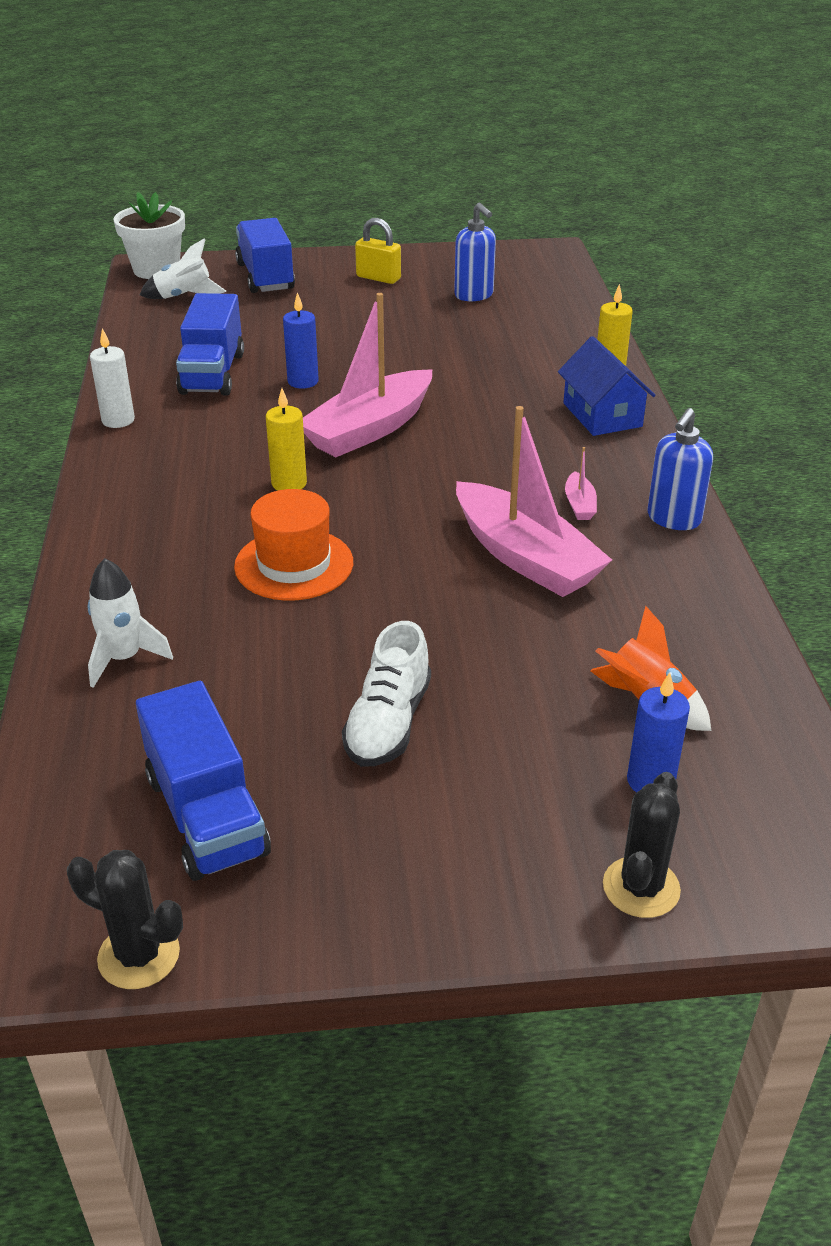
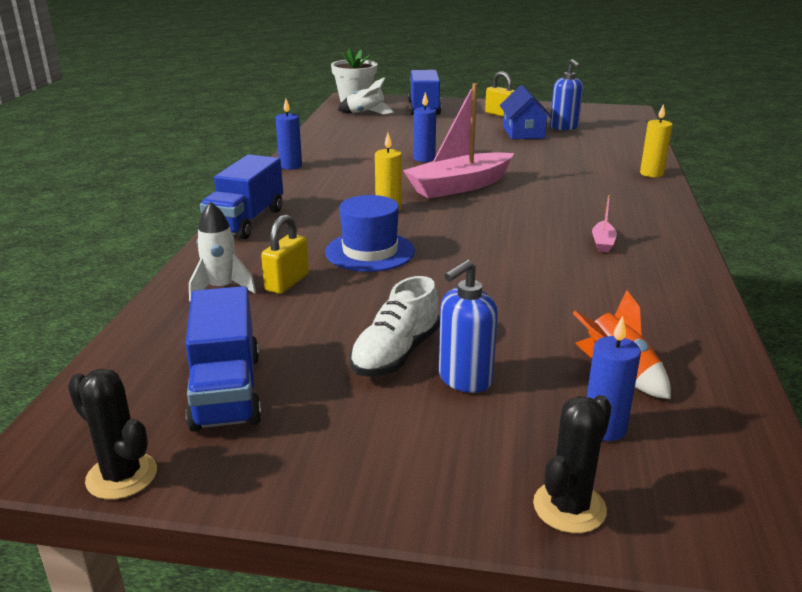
camera: 15 degrees right, 10 degrees down
(118, 420) = (290, 166): white candle -> blue candle
(207, 634) = (287, 282): none -> yellow padlock
(213, 373) = (365, 149): blue truck -> blue truck (246, 221)
(294, 564) = (370, 251): orange hat -> blue hat
(525, 557) = (548, 268): pink boat -> none
(602, 415) = (638, 195): blue house -> blue house (523, 132)
(673, 519) = (678, 259): blue soap dispenser -> blue soap dispenser (464, 379)

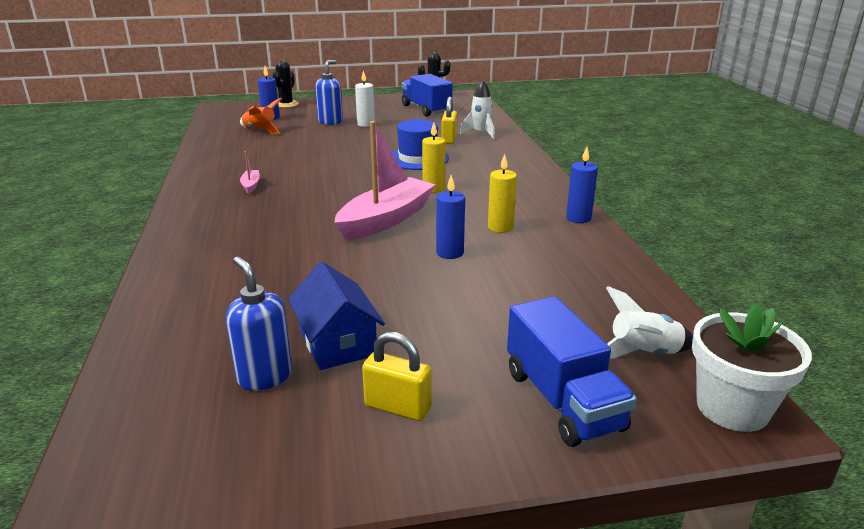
camera: 160 degrees right, 0 degrees up
(246, 221) = (527, 165): blue truck -> none
(396, 354) = (366, 124): white shoe -> white candle
(651, 173) = (164, 273): yellow candle -> yellow candle (500, 227)

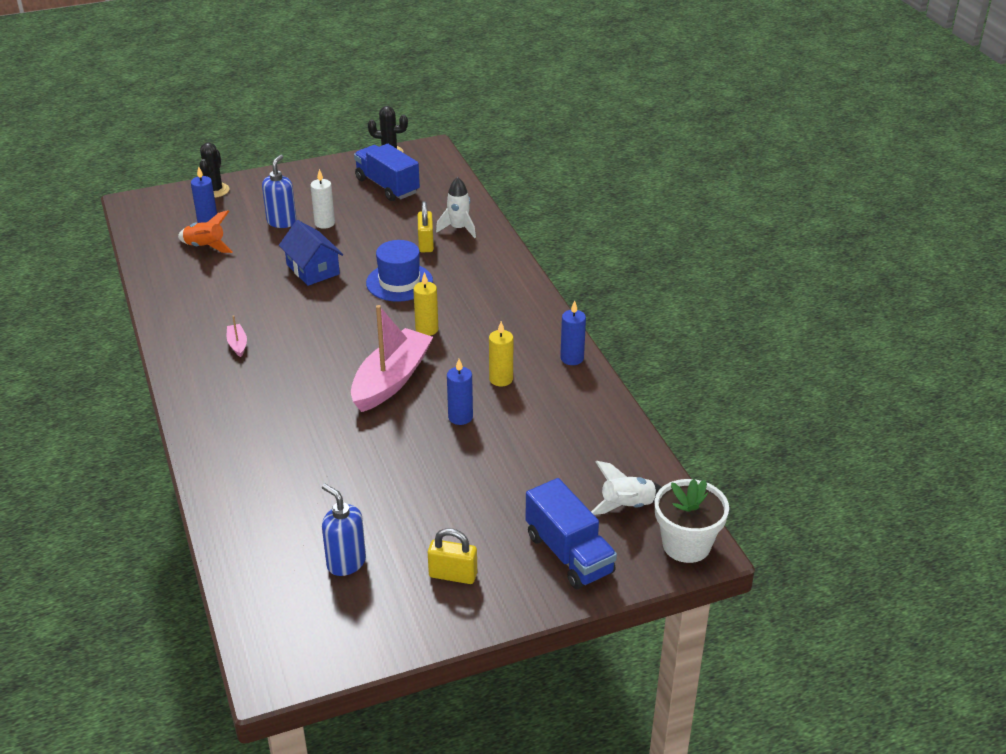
camera: 10 degrees left, 10 degrees up
(337, 342) = (391, 525): blue house -> blue house (313, 269)

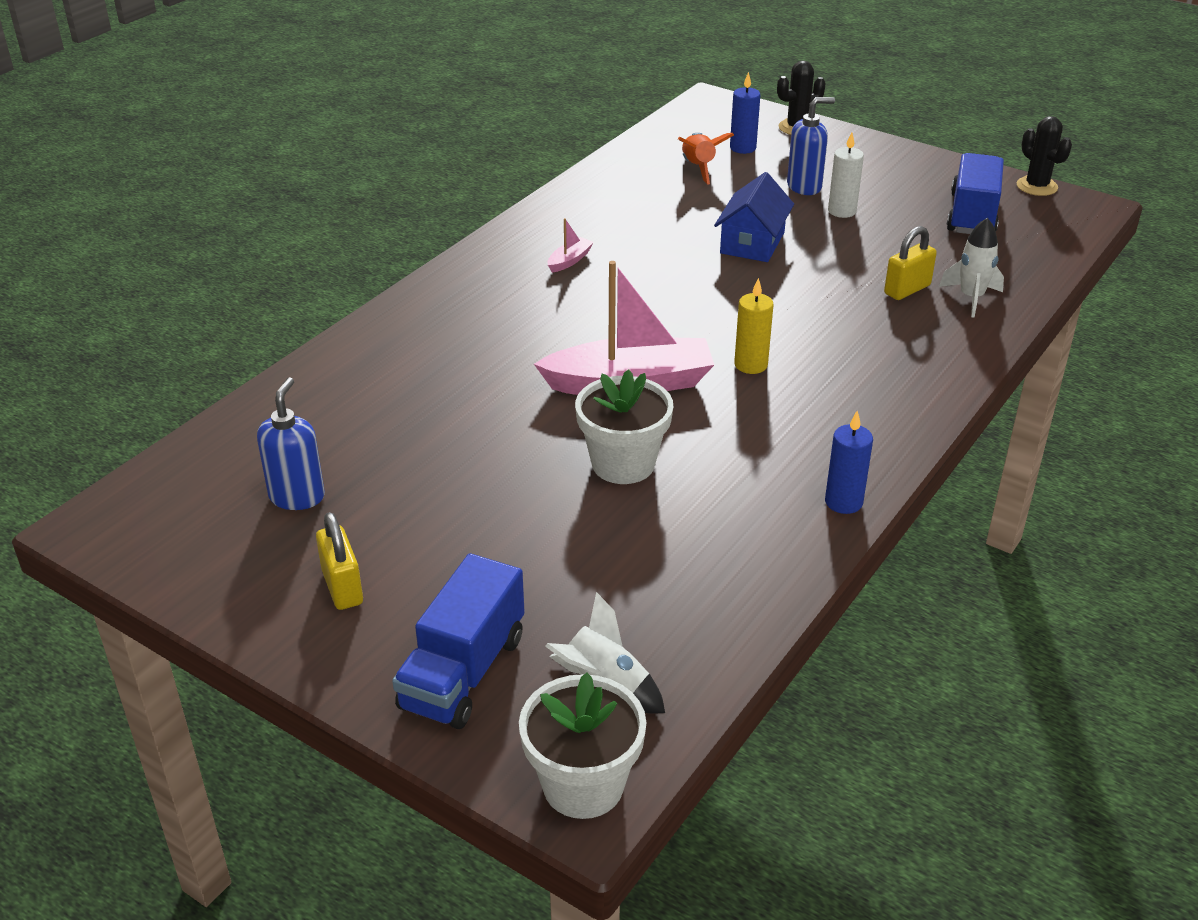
camera: 55 degrees right, 0 degrees up
(399, 282) = (810, 306): blue hat -> none
(460, 417) = (623, 464): blue candle -> white flower pot
(501, 379) = (730, 462): yellow candle -> none

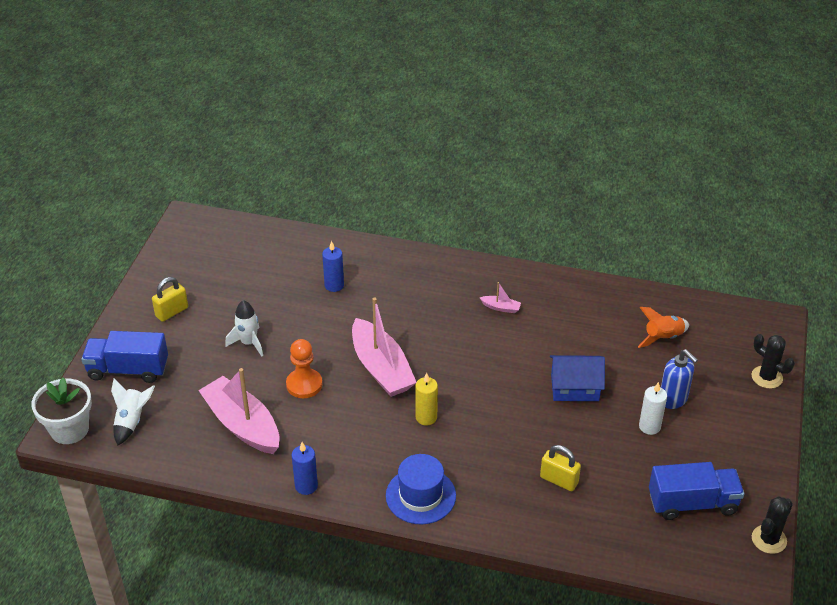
camera: 70 degrees right, 5 degrees up
(297, 496) = (231, 274): blue soap dispenser -> none
(623, 464) = (304, 384): white flower pot -> orange pawn
(680, 547) = (242, 424): none -> pink boat
(743, 148) = (710, 354): blue candle -> blue candle (334, 285)
(898, 400) = (420, 496): none -> blue hat
(971, 298) = (567, 517): white rocket -> white rocket (248, 343)

